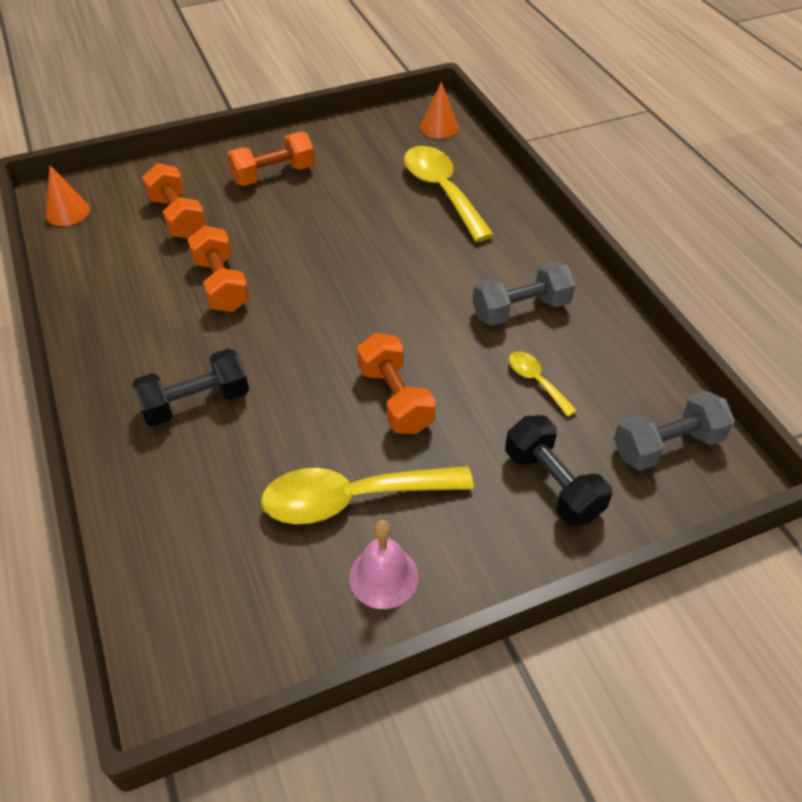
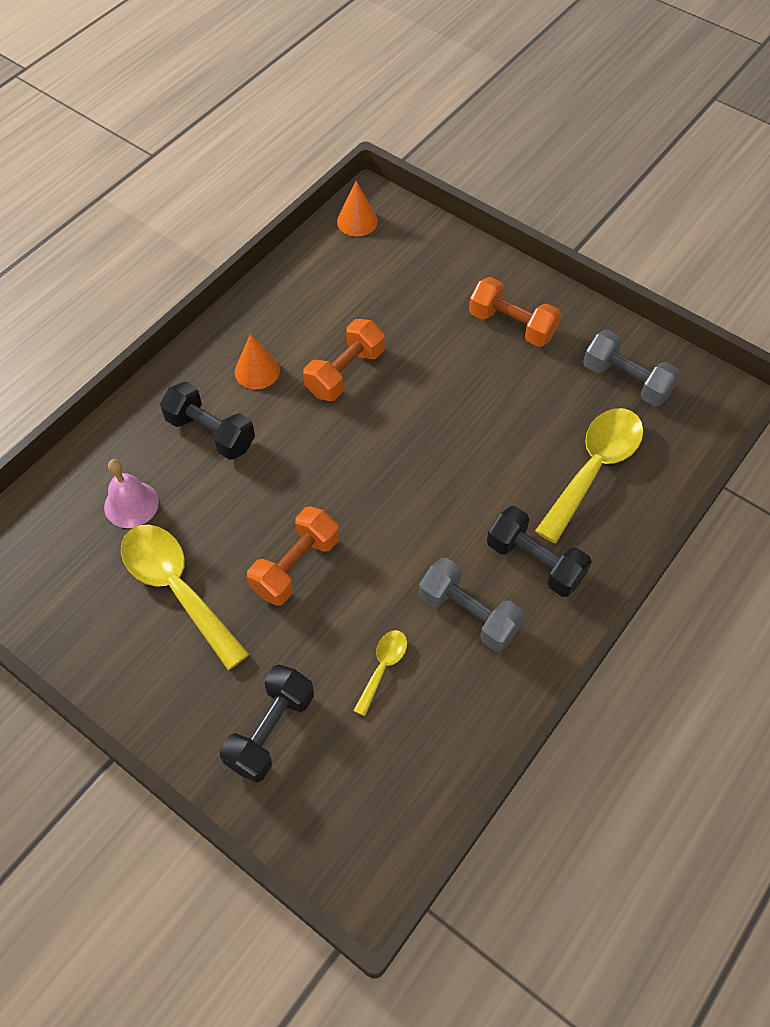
camera: 60 degrees right, 10 degrees up
(178, 217) = (404, 294): orange dumbbell -> none
(384, 577) = (117, 646): pink bell -> pink bell (131, 504)
(439, 127) = (697, 415): orange cone -> orange cone (257, 371)
(500, 255) = (535, 562): none -> black dumbbell
(667, 446) = (369, 812): grey dumbbell -> grey dumbbell (626, 381)

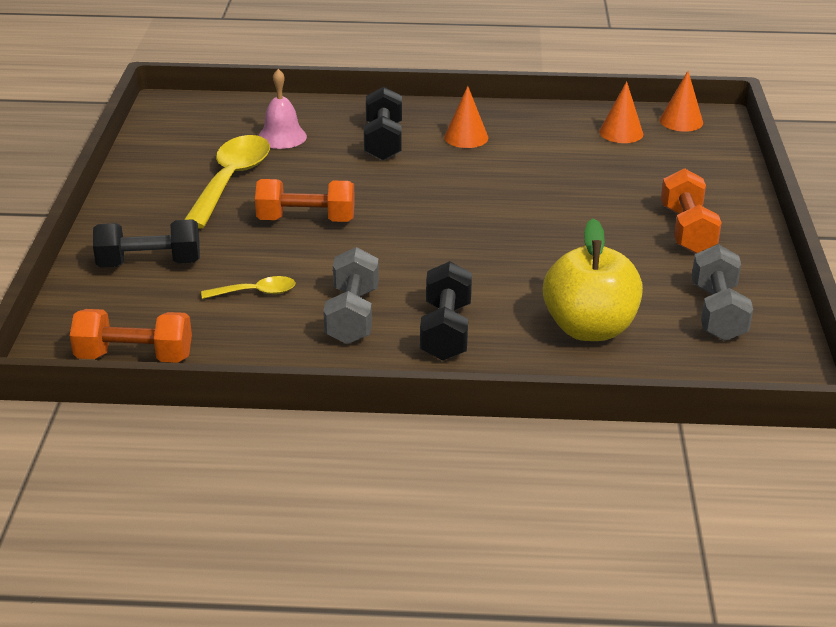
camera: 55 degrees right, 25 degrees down
(341, 268) = (621, 132): none -> orange cone
(345, 372) = (518, 173): orange dumbbell -> orange dumbbell (134, 357)
(594, 468) = (589, 328): yellow spoon -> yellow apple

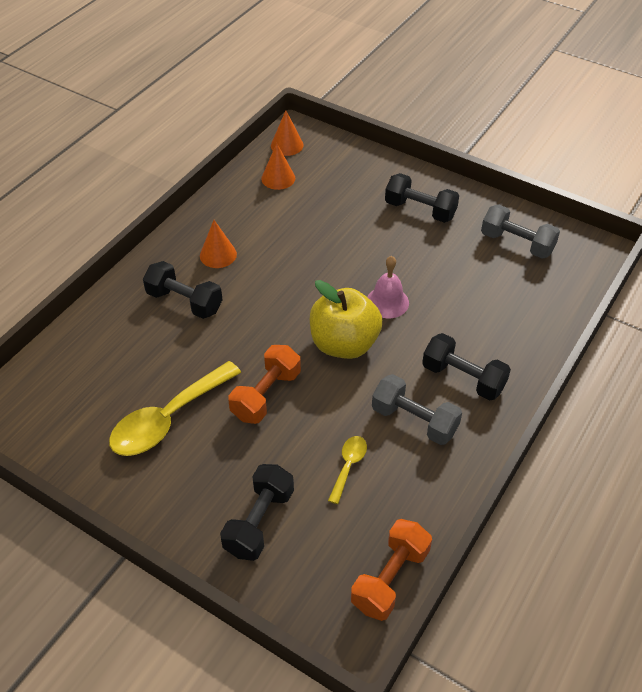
camera: 60 degrees left, 15 degrees up
(231, 181) = (168, 419): yellow spoon -> yellow spoon turned 90 degrees counterclockwise
(282, 137) = (123, 359): pink bell -> pink bell (387, 302)
(589, 328) = (501, 307): yellow apple -> yellow apple (344, 344)
(687, 230) = (420, 210): orange dumbbell -> black dumbbell

